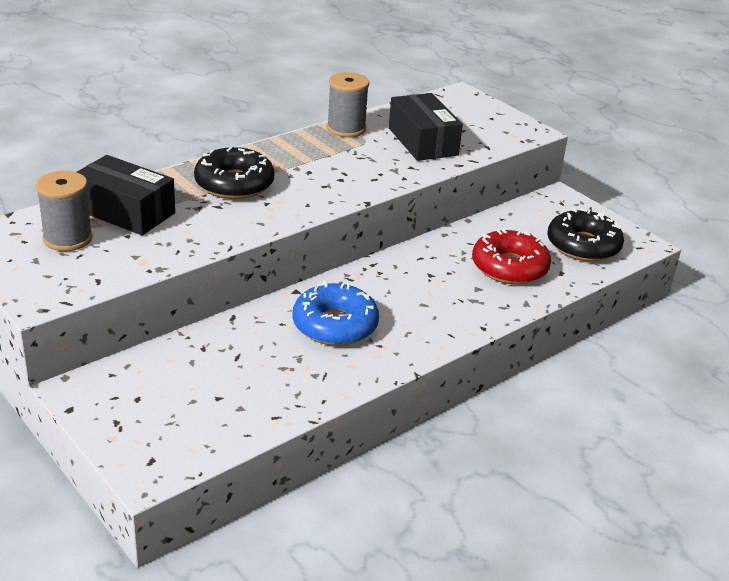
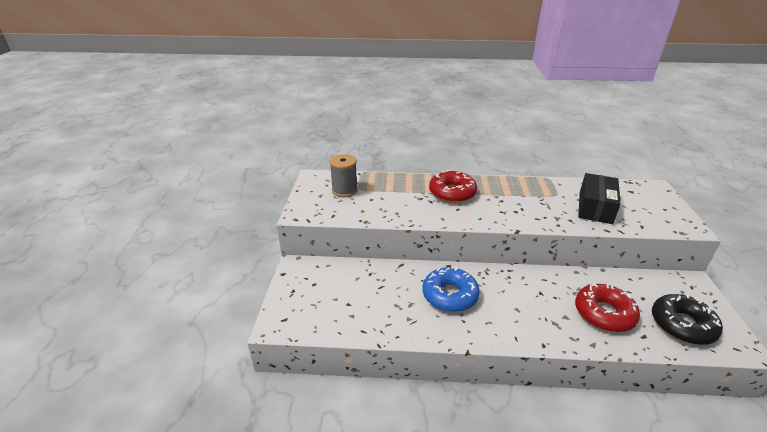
camera: 45 degrees right, 0 degrees up
(125, 211) = (383, 187): black box -> none
(234, 184) = (452, 193): black donut -> red donut
(346, 129) = (551, 184): grey spool -> none

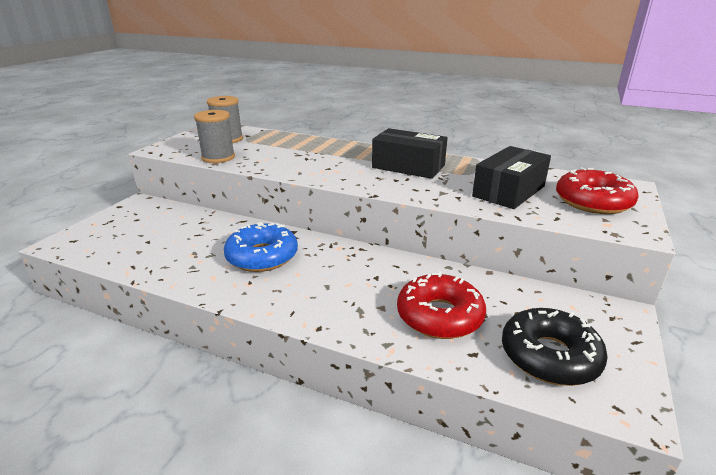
camera: 20 degrees right, 5 degrees down
(361, 214) = (218, 157): none -> grey spool
(452, 193) = (340, 155): red donut -> red donut (593, 202)
(511, 196) = (408, 166): none -> black box

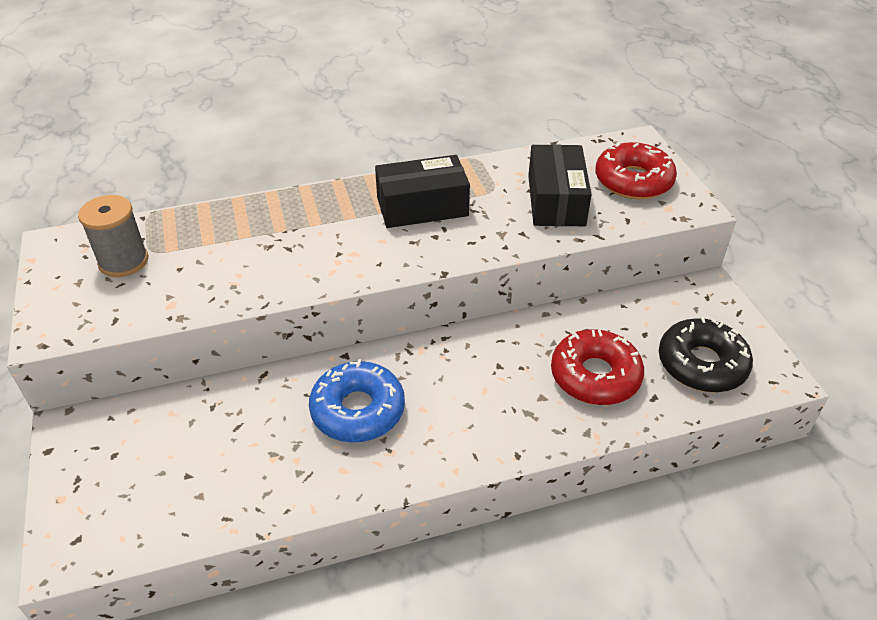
camera: 40 degrees left, 15 degrees up
(218, 157) = (169, 305): grey spool -> none

